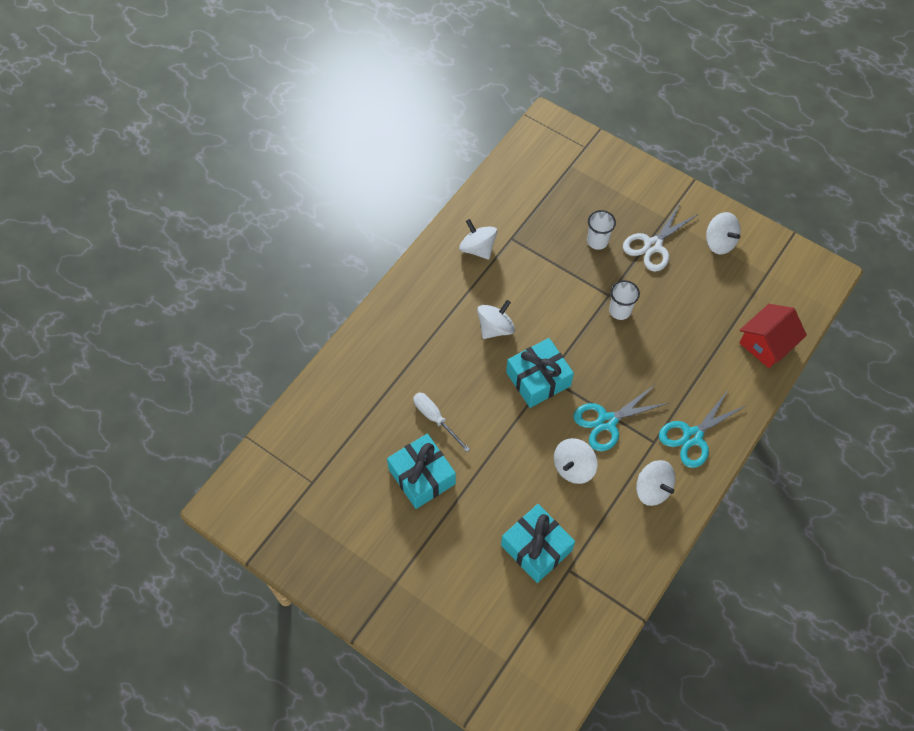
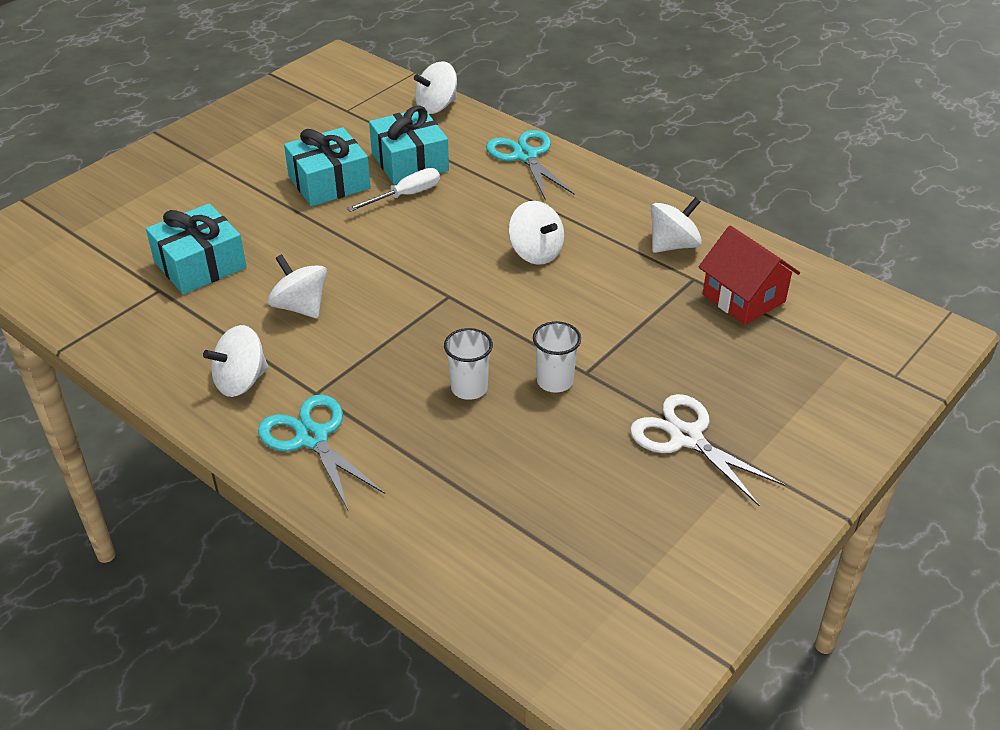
camera: 95 degrees right, 20 degrees down
(538, 379) = (446, 286): turquoise gift -> turquoise gift (409, 162)
(597, 241) = (692, 369): white cup -> white cup (469, 388)
(607, 421) = (362, 346): turquoise scissors -> turquoise scissors (525, 156)
(719, 242) = (697, 532): white spinning top -> white spinning top (436, 106)
(766, 344) = (467, 566): red house -> red house (743, 298)

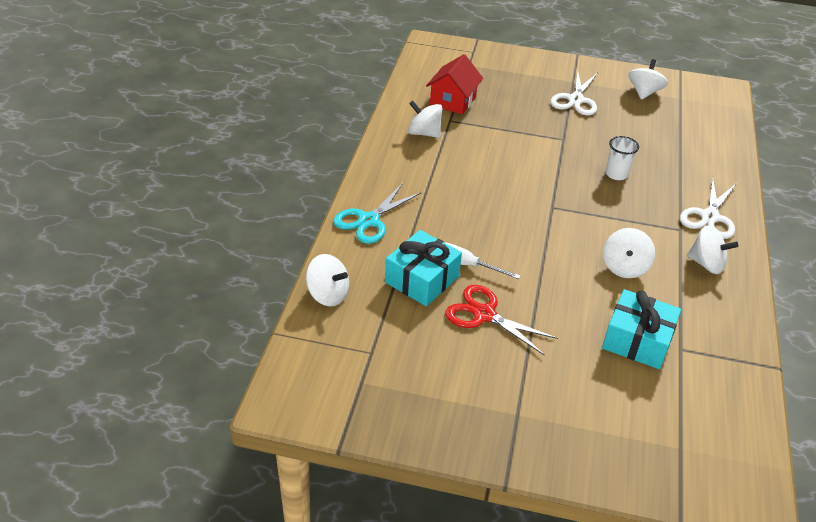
camera: 120 degrees left, 0 degrees up
(312, 438) = (709, 217): turquoise scissors -> white scissors
(329, 182) = (484, 314): turquoise gift -> red scissors
(535, 252) = (478, 184): white spinning top -> white spinning top (644, 92)
(555, 381) = (580, 147): white cup -> none

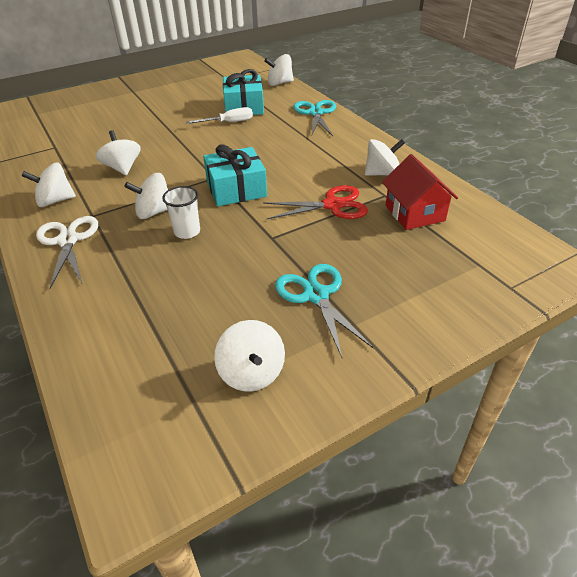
camera: 140 degrees right, 0 degrees up
(484, 314) = (190, 110): red scissors -> red scissors (332, 205)
(576, 100) = (316, 295): white scissors -> turquoise scissors
(628, 203) = (154, 212): none -> white spinning top
(637, 340) = (86, 138): turquoise gift -> turquoise gift (236, 189)

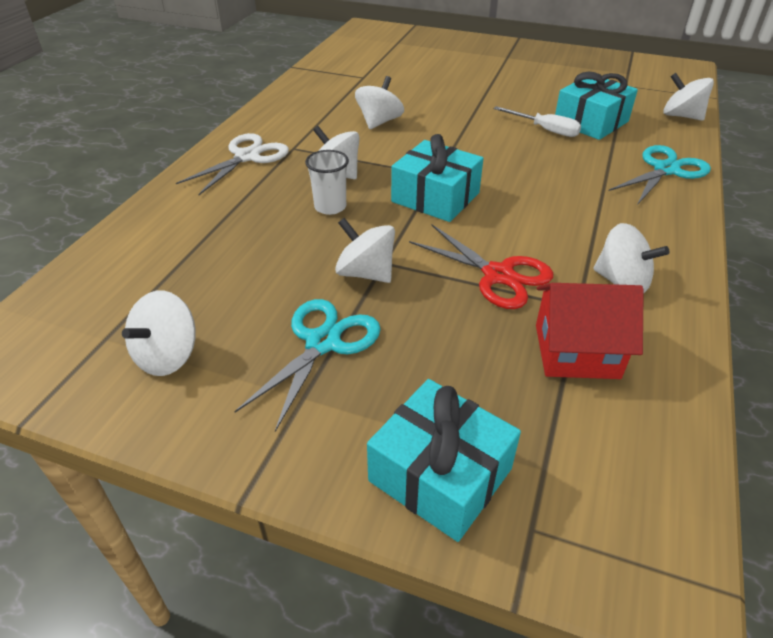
camera: 50 degrees right, 0 degrees up
(55, 201) = (291, 121): white spinning top -> white spinning top (366, 273)
(414, 213) = (576, 351): red house -> red house turned 60 degrees clockwise
(456, 299) = (440, 475): none -> turquoise gift

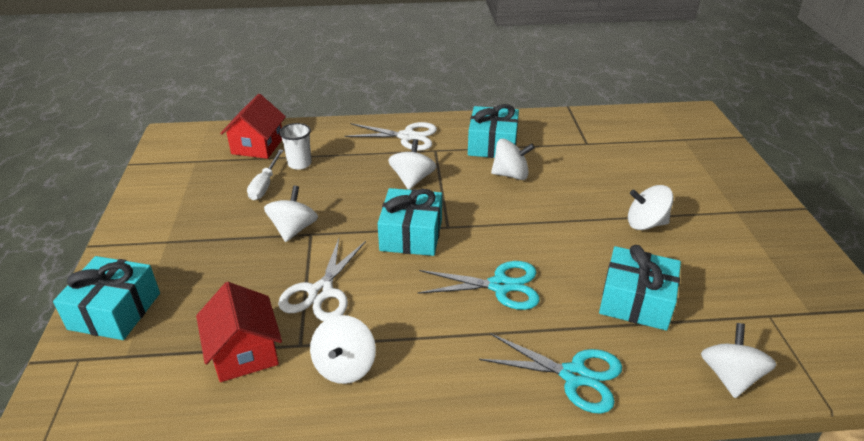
camera: 65 degrees right, 5 degrees down
(135, 269) = (257, 146): none -> red house
(168, 356) = (187, 185): white spinning top -> white spinning top (646, 223)
(318, 116) = (492, 144): none -> turquoise gift
(322, 343) = (215, 233): turquoise scissors -> turquoise scissors (500, 286)
(330, 207) = (365, 190): white cup -> white cup (299, 164)
(498, 275) = (321, 292): red scissors -> white scissors
(545, 130) = (586, 271): white screwdriver -> white screwdriver (265, 185)

